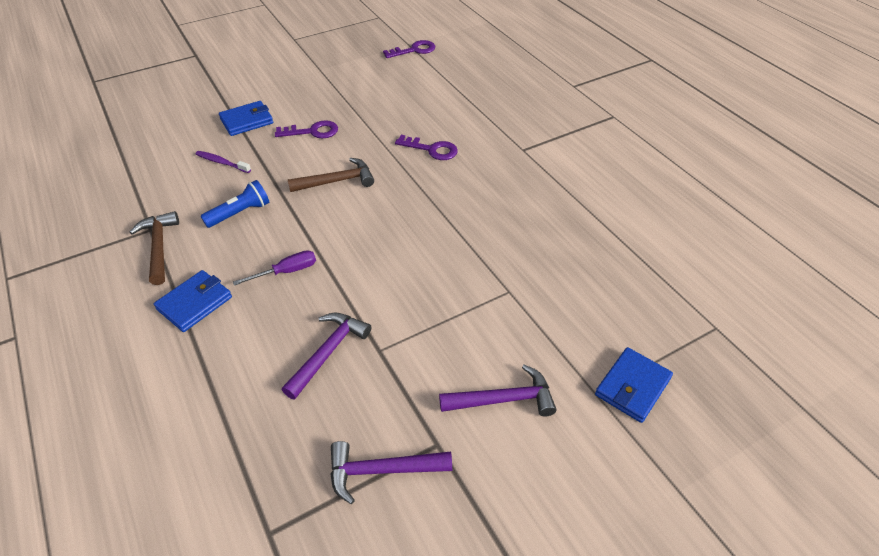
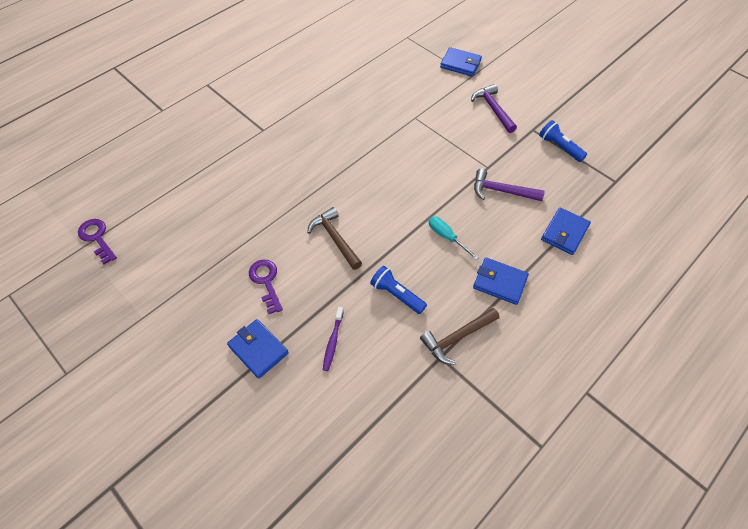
camera: 105 degrees left, 10 degrees up
(218, 404) = (564, 233): none -> blue wallet
(286, 271) = (446, 237): purple screwdriver -> turquoise screwdriver
(381, 471) = (559, 147): purple hammer -> blue flashlight
(431, 149) = (275, 185): purple key -> none

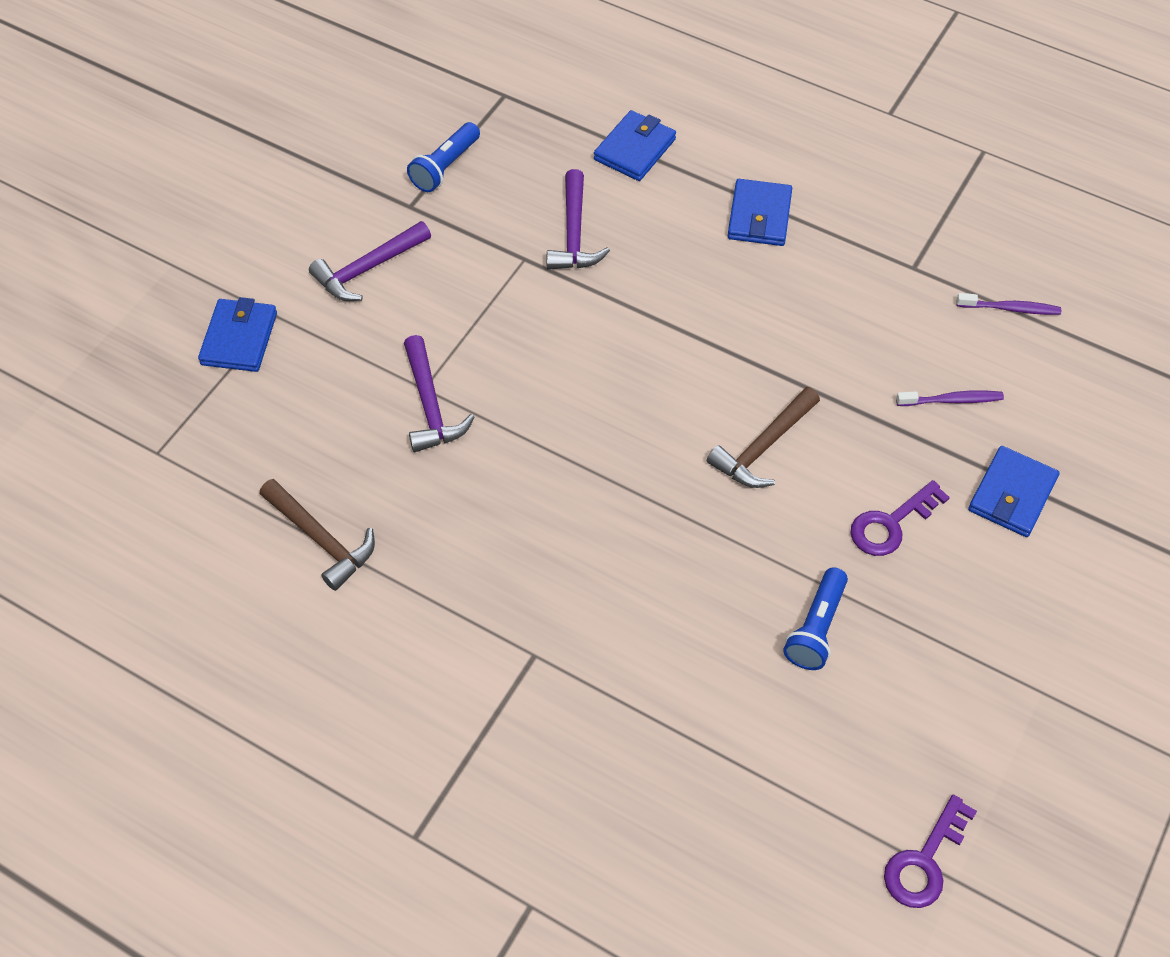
camera: 105 degrees left, 0 degrees up
(392, 405) = (1010, 308): none -> purple toothbrush
(396, 295) = (836, 338): blue flashlight -> blue flashlight (816, 628)
(404, 118) = (430, 405): none -> purple hammer
(446, 237) = (699, 292): turquoise screwdriver -> none
(457, 338) = (875, 253): brown hammer -> brown hammer (321, 539)
(564, 233) = (634, 149): blue wallet -> blue wallet turned 75 degrees counterclockwise

